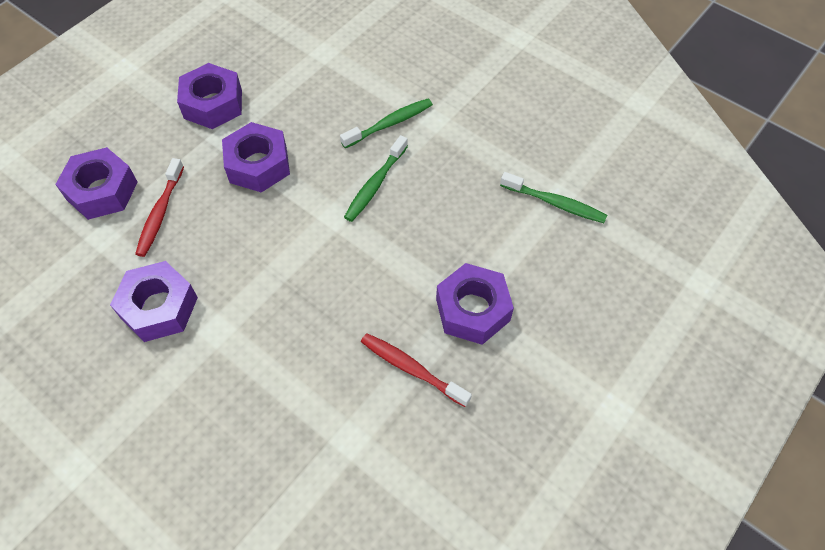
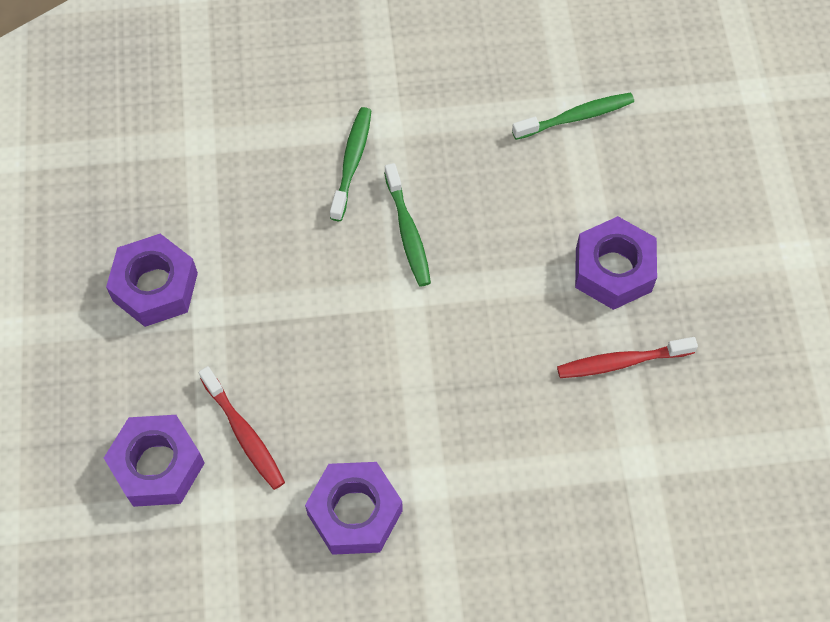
camera: 45 degrees left, 5 degrees up
(258, 165) = (278, 307): purple nut -> none

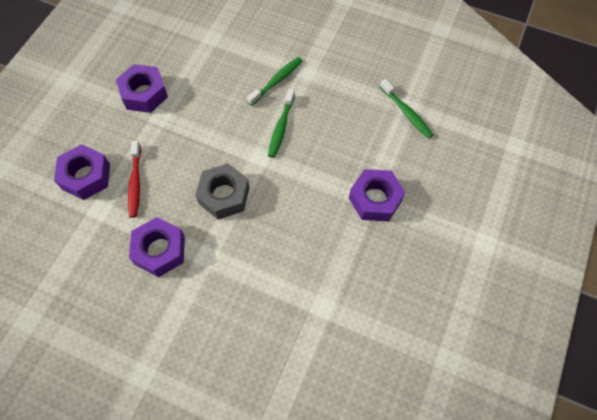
camera: 30 degrees right, 0 degrees up
(393, 380) = (224, 195): none -> grey nut
(576, 117) = (406, 113): green toothbrush -> green toothbrush turned 45 degrees clockwise
(621, 362) = (347, 249): red toothbrush -> none

